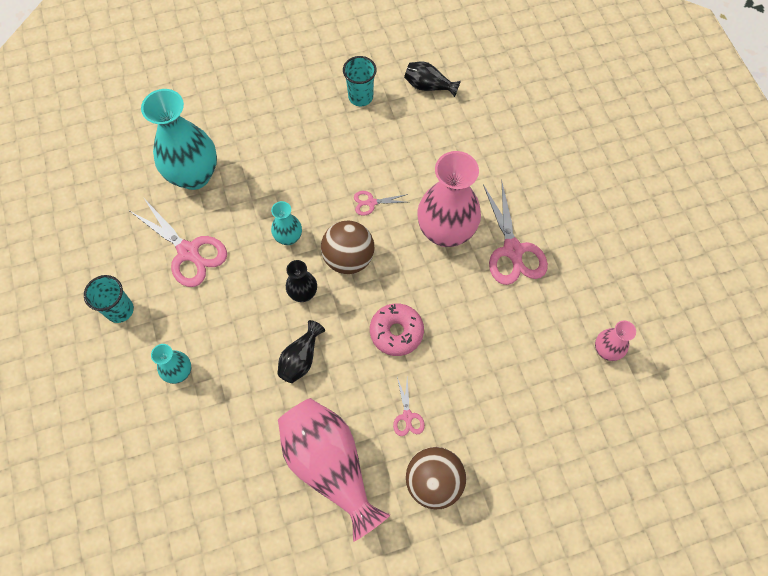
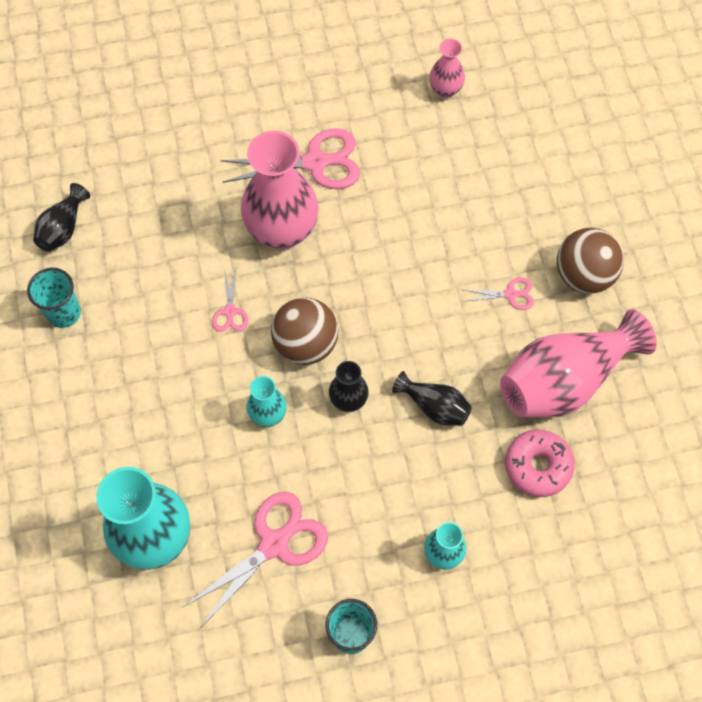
camera: 85 degrees left, 0 degrees up
(396, 332) = (408, 297): pink donut -> pink donut (537, 466)

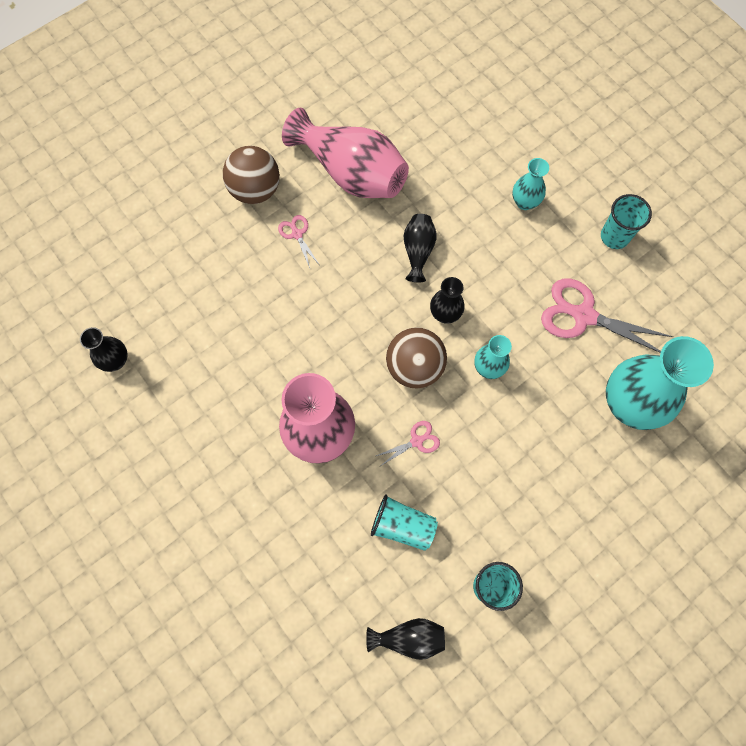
camera: 115 degrees left, 5 degrees up
(159, 264) = (402, 526): none -> turquoise cup
(316, 162) = (238, 438): pink scissors -> none
(445, 90) = (116, 360): pink vase -> black vase
(537, 466) = (427, 167): pink donut -> none

